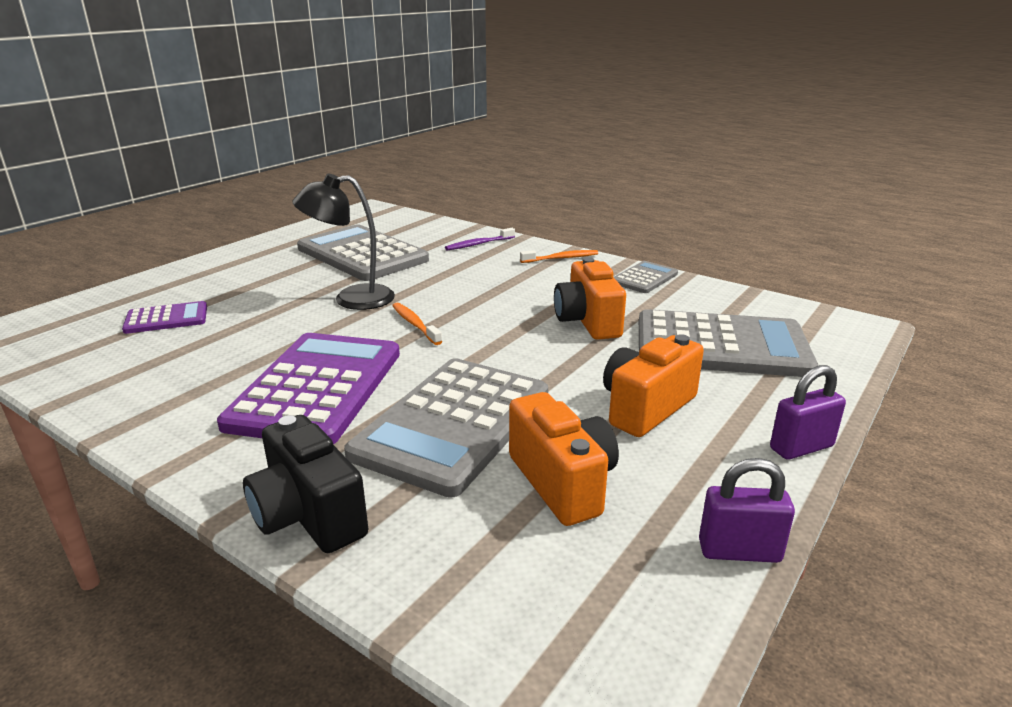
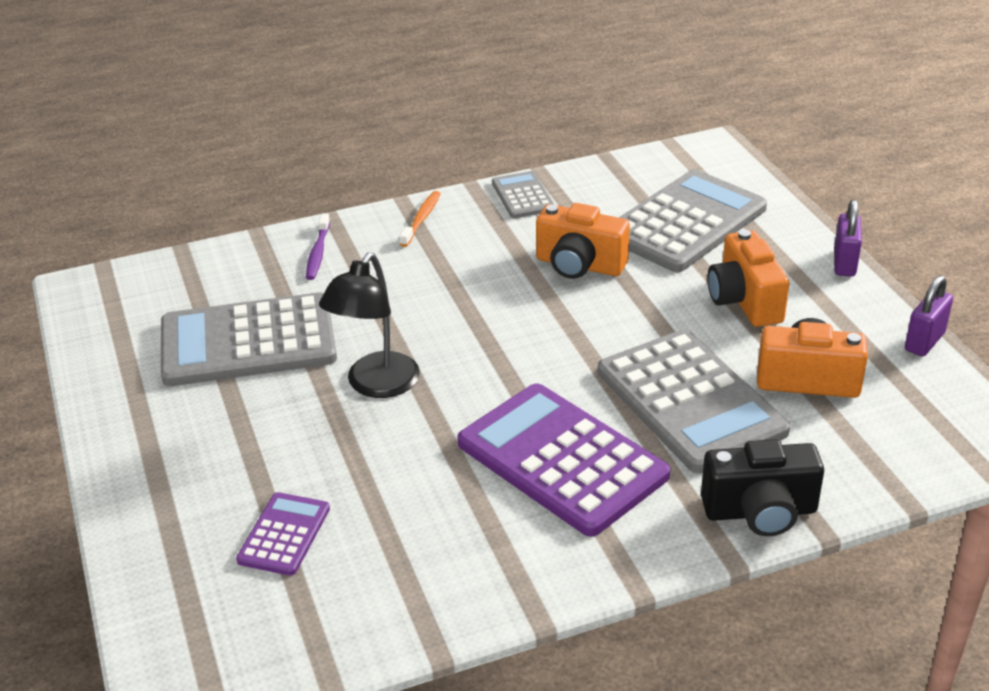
camera: 55 degrees left, 10 degrees up
(415, 324) = (484, 363): orange toothbrush -> none

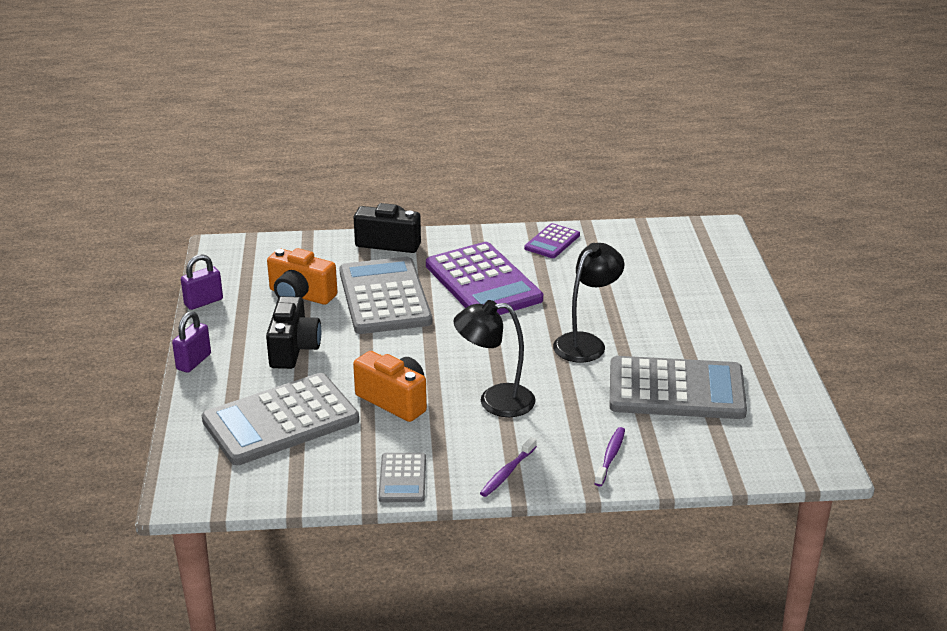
camera: 165 degrees left, 5 degrees down
(284, 534) = (658, 276): purple calculator -> purple calculator (552, 242)
(421, 219) = (507, 472): orange toothbrush -> purple toothbrush
(465, 286) = (495, 401): none -> black lamp
(744, 301) = (293, 349): orange camera -> black camera

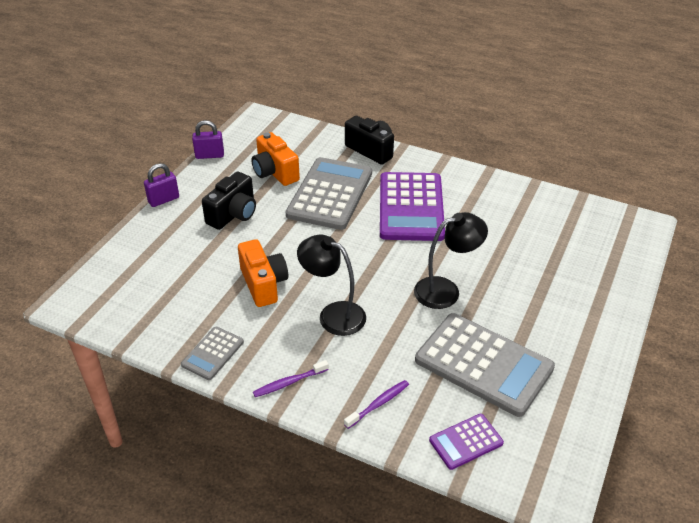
camera: 30 degrees right, 10 degrees up
(280, 420) = (176, 269): grey calculator -> none
(552, 242) = (493, 190): purple calculator -> purple calculator (466, 442)

